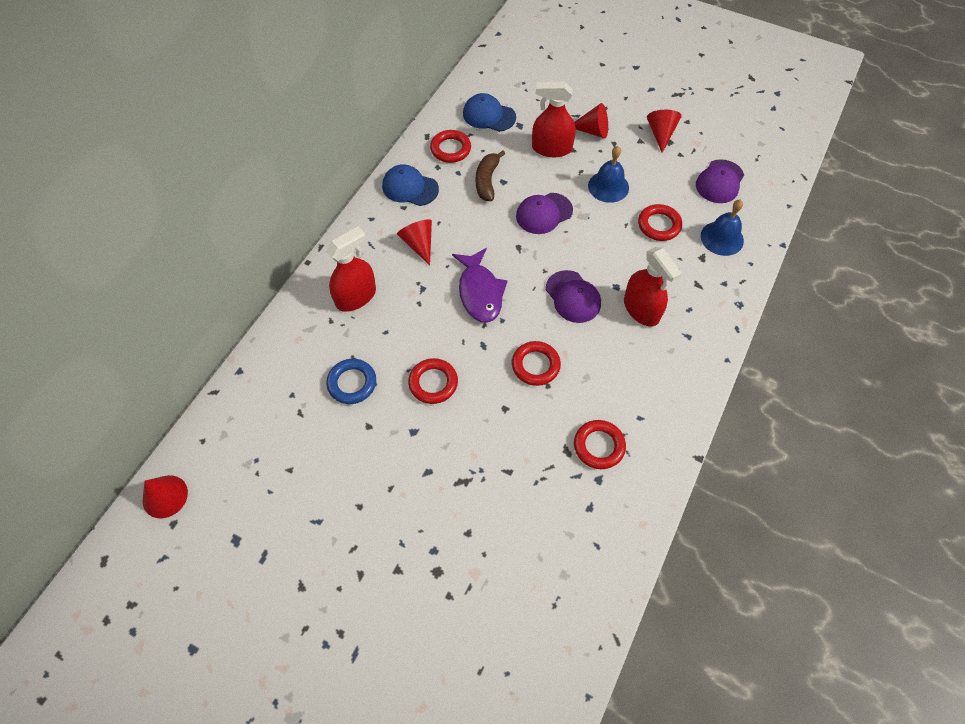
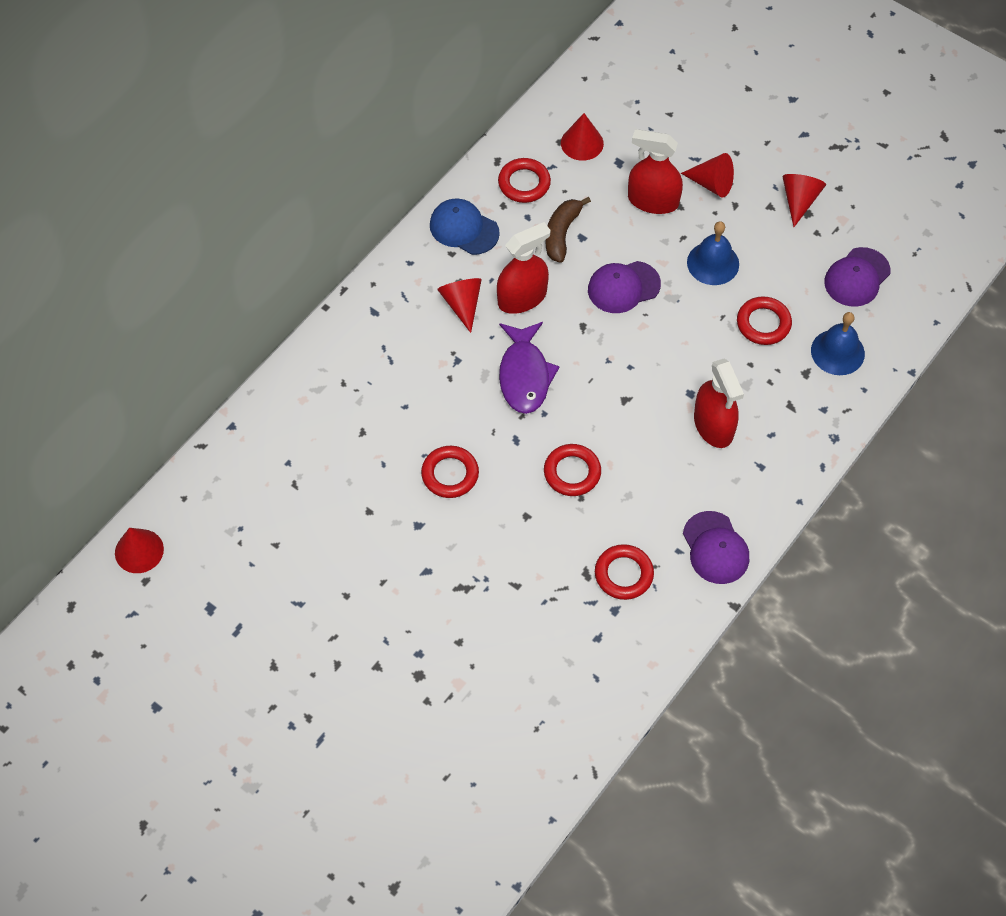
camera: 10 degrees right, 0 degrees up
(352, 383) = (357, 460): blue ring -> none
(356, 297) = (377, 358): red spray bottle -> red spray bottle (522, 298)
(489, 115) = (582, 143): blue cap -> red cone
(573, 297) = (635, 398): purple cap -> purple cap (715, 548)

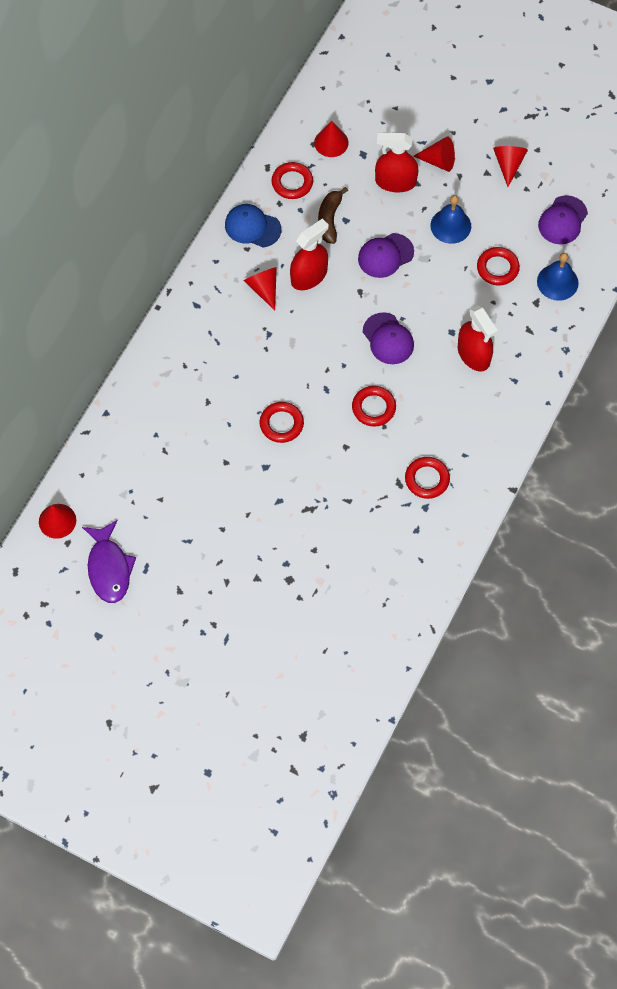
camera: 10 degrees left, 5 degrees up
(524, 375) = (323, 337): purple fish -> purple fish (109, 568)
(715, 548) = (491, 448): purple cap -> purple cap (388, 339)

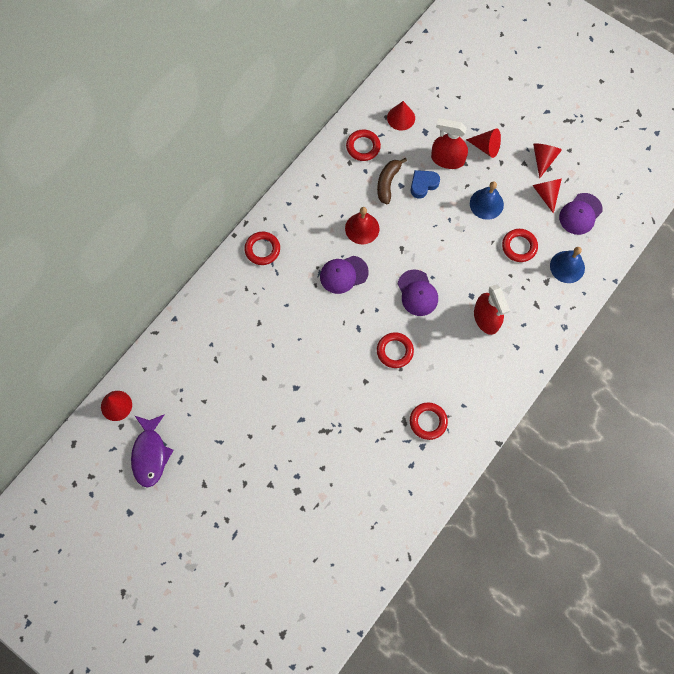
camera: 10 degrees right, 5 degrees up
(252, 227) = (323, 179): blue cap -> none
(263, 288) = (323, 233): red cone -> red cone (546, 194)
(281, 424) = (316, 352): red ring -> red ring (262, 249)
(309, 276) = (362, 228): red spray bottle -> red bell
(372, 215) = (423, 185): none -> blue heart
(385, 255) = (428, 221): purple cap -> purple cap (343, 274)

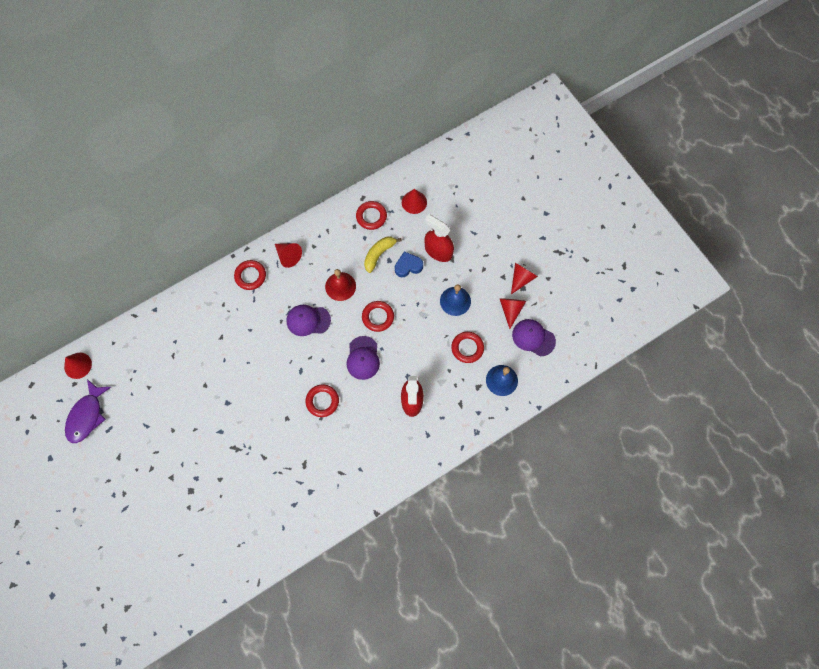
camera: 20 degrees right, 0 degrees up
(388, 183) = (379, 254): brown banana -> yellow banana
(428, 422) = (324, 472): red ring -> red ring (378, 317)
(486, 147) = (476, 251): red cone -> red cone (288, 256)
(580, 214) = (533, 338): purple cap -> purple cap turned 60 degrees clockwise

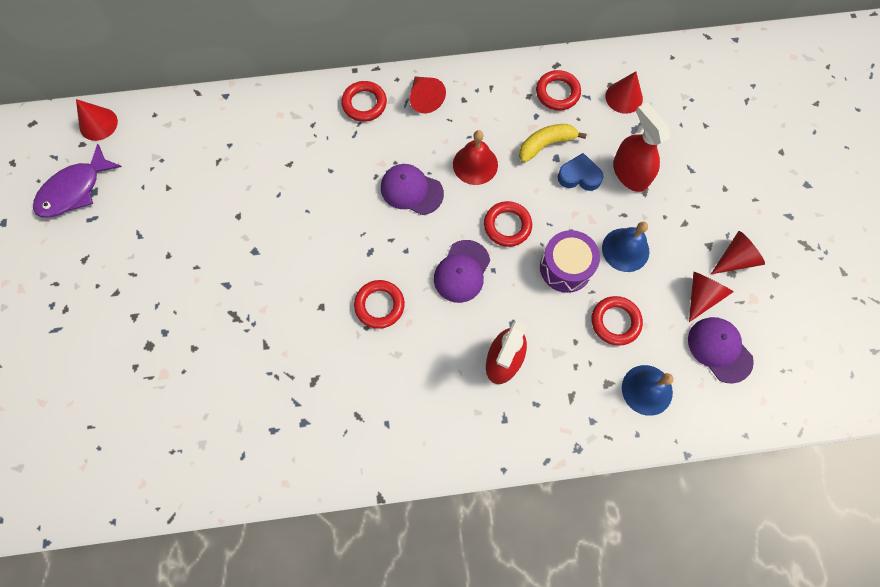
camera: 25 degrees right, 0 degrees up
(424, 328) = (565, 267): none -> purple drum

